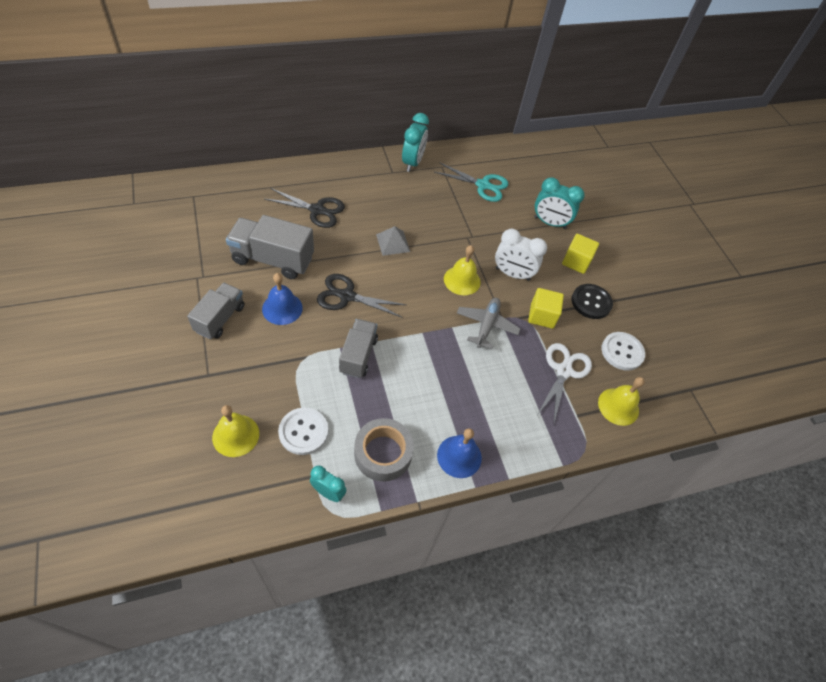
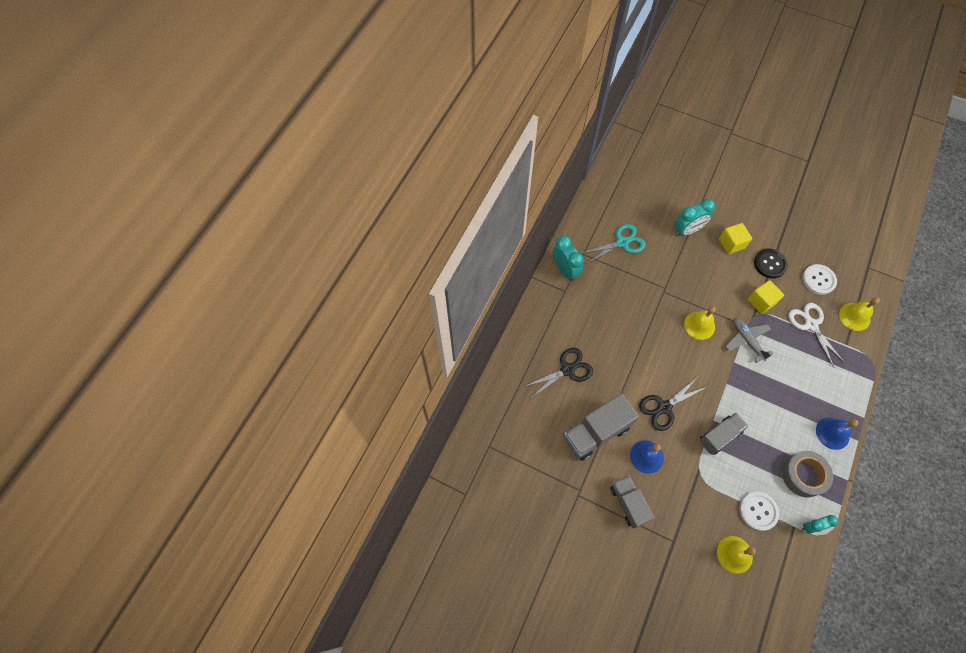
camera: 40 degrees left, 10 degrees up
(358, 355) = (719, 436): grey truck -> grey truck turned 90 degrees clockwise
(393, 243) = (635, 342): grey pyramid -> none
(512, 274) = (715, 290): white clock -> none

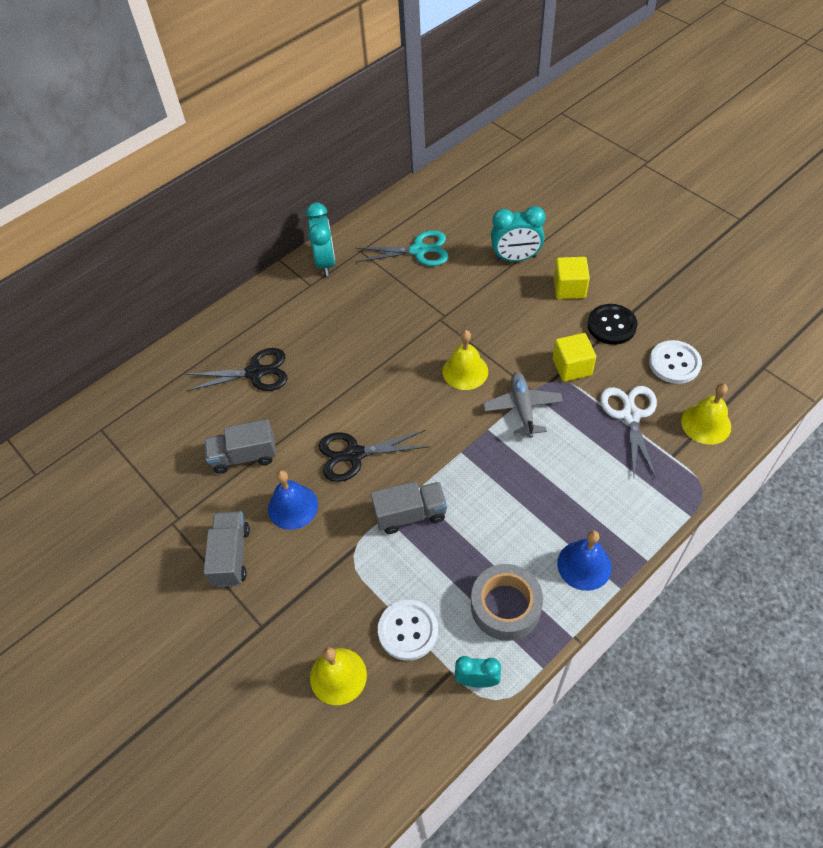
camera: 25 degrees right, 10 degrees down
(596, 432) = (244, 456): grey truck -> grey truck, size x0.66

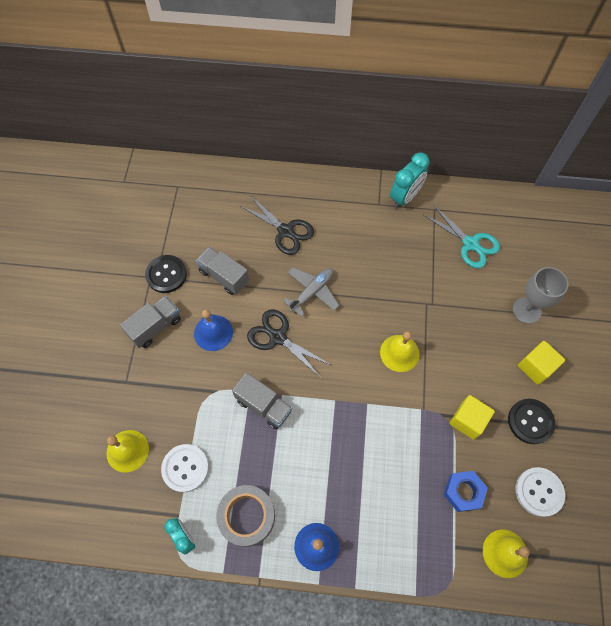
camera: 45 degrees right, 10 degrees up
(186, 506) = (166, 274): none -> black button
(515, 258) = (526, 310): turquoise clock -> grey goblet
(522, 408) = (403, 413): grey plane -> grey plane (312, 292)
(630, 415) = (463, 492): white scissors -> blue nut

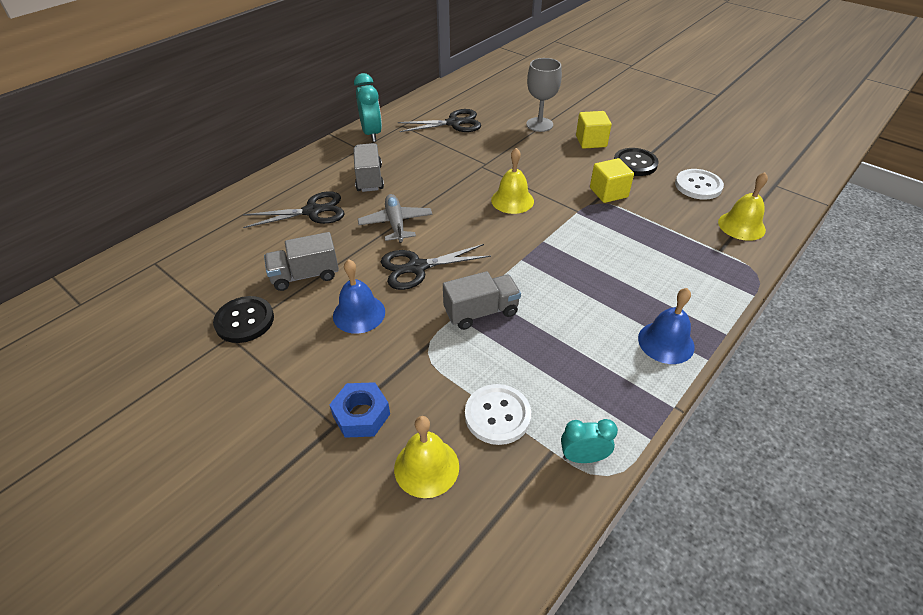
camera: 55 degrees left, 20 degrees down
(155, 327) = (296, 361): grey truck -> grey truck (369, 178)
(247, 516) = (596, 384): grey tape -> none
(463, 492) = (672, 223): blue nut -> blue nut (361, 415)
(470, 244) = (454, 123): turquoise scissors -> black scissors

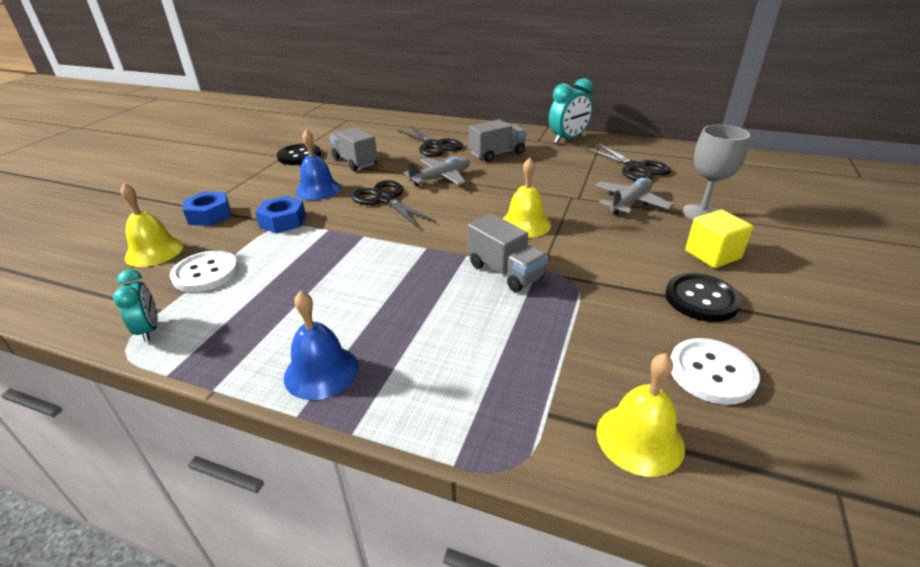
camera: 70 degrees right, 10 degrees down
(417, 348) = (283, 221): none -> blue nut
(481, 312) = (337, 240): grey truck -> grey truck (505, 271)
(508, 145) = (630, 203): none -> grey plane
(608, 192) = (603, 286): yellow cube -> none

